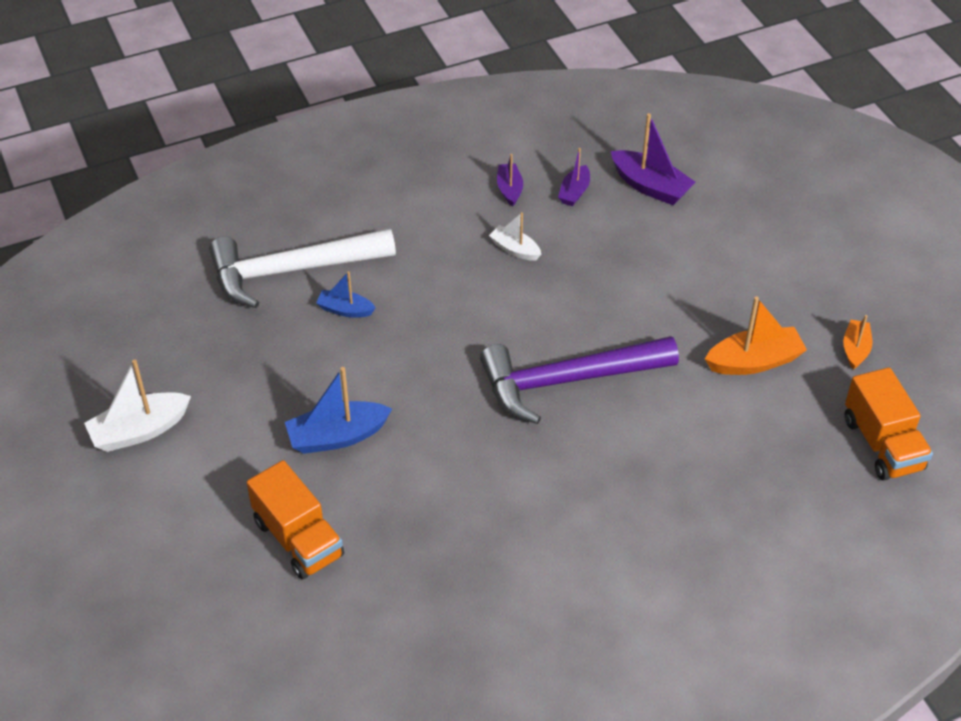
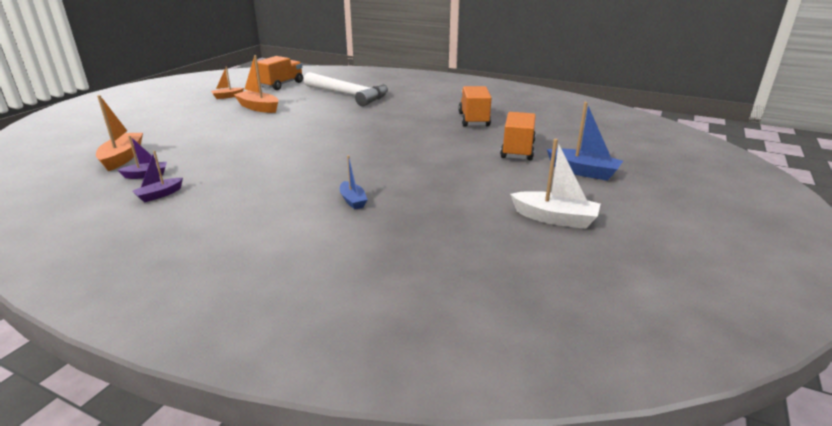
camera: 130 degrees left, 20 degrees down
(291, 271) = (341, 235): white hammer -> white hammer (349, 95)
(337, 436) = (448, 165): blue boat -> blue boat (583, 172)
(450, 583) = (473, 119): none -> orange truck
(515, 249) = (228, 173): white boat -> none
(567, 381) = (324, 133): purple hammer -> none
(650, 186) = (122, 158): purple boat -> orange boat

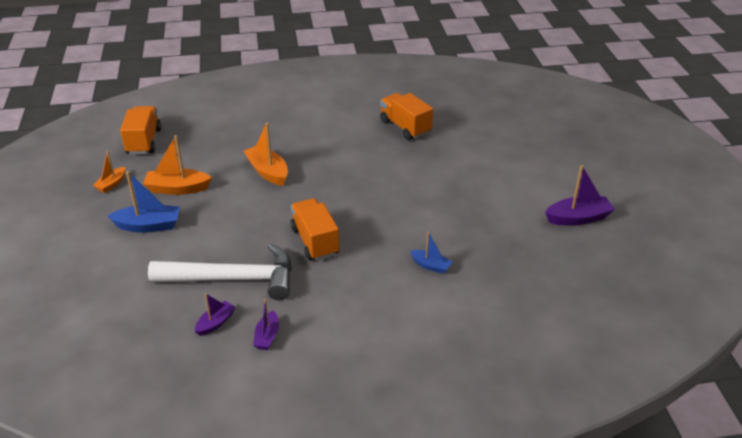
camera: 35 degrees left, 10 degrees up
(122, 158) = (152, 315): orange boat -> orange boat (268, 172)
(349, 95) = (245, 132): white hammer -> white hammer (234, 279)
(517, 150) = (481, 155): orange truck -> orange truck (315, 241)
(555, 218) = (578, 218): white boat -> purple boat
(583, 172) = (549, 161): blue boat -> blue boat (148, 226)

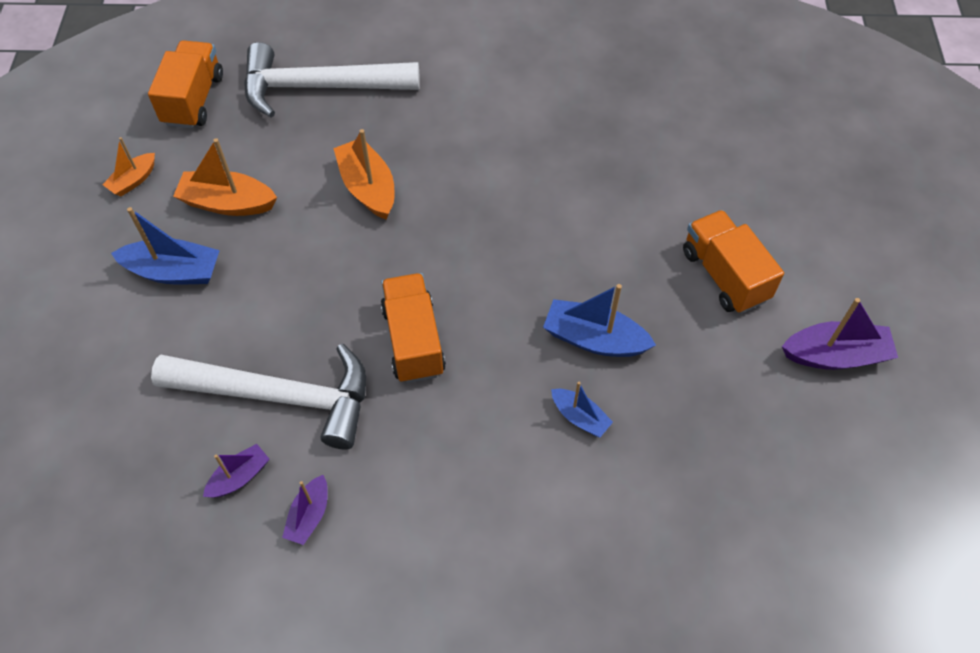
camera: 10 degrees right, 20 degrees up
(224, 128) = (319, 87): none -> white hammer
(405, 127) = (599, 123): orange truck -> orange truck (724, 275)
(429, 227) = (594, 339): none -> blue boat

